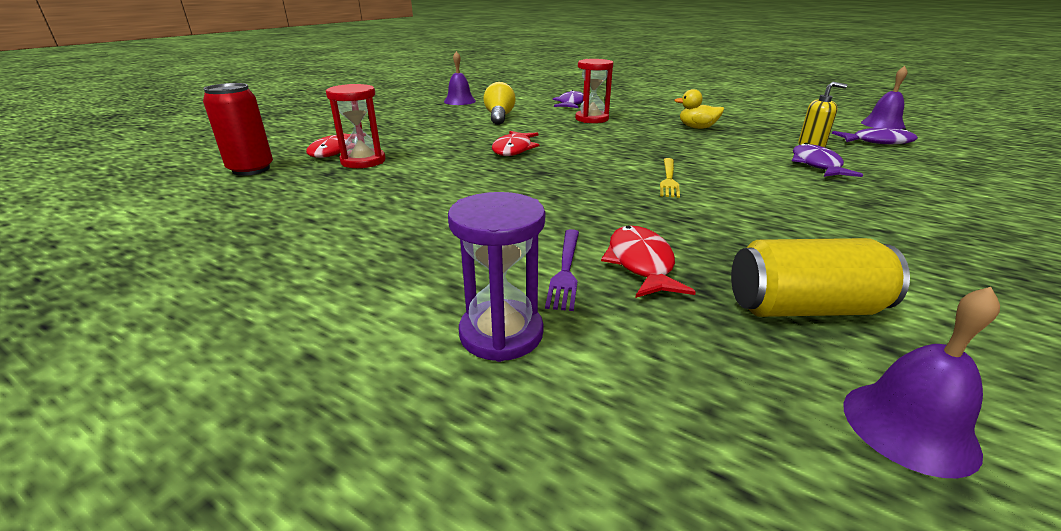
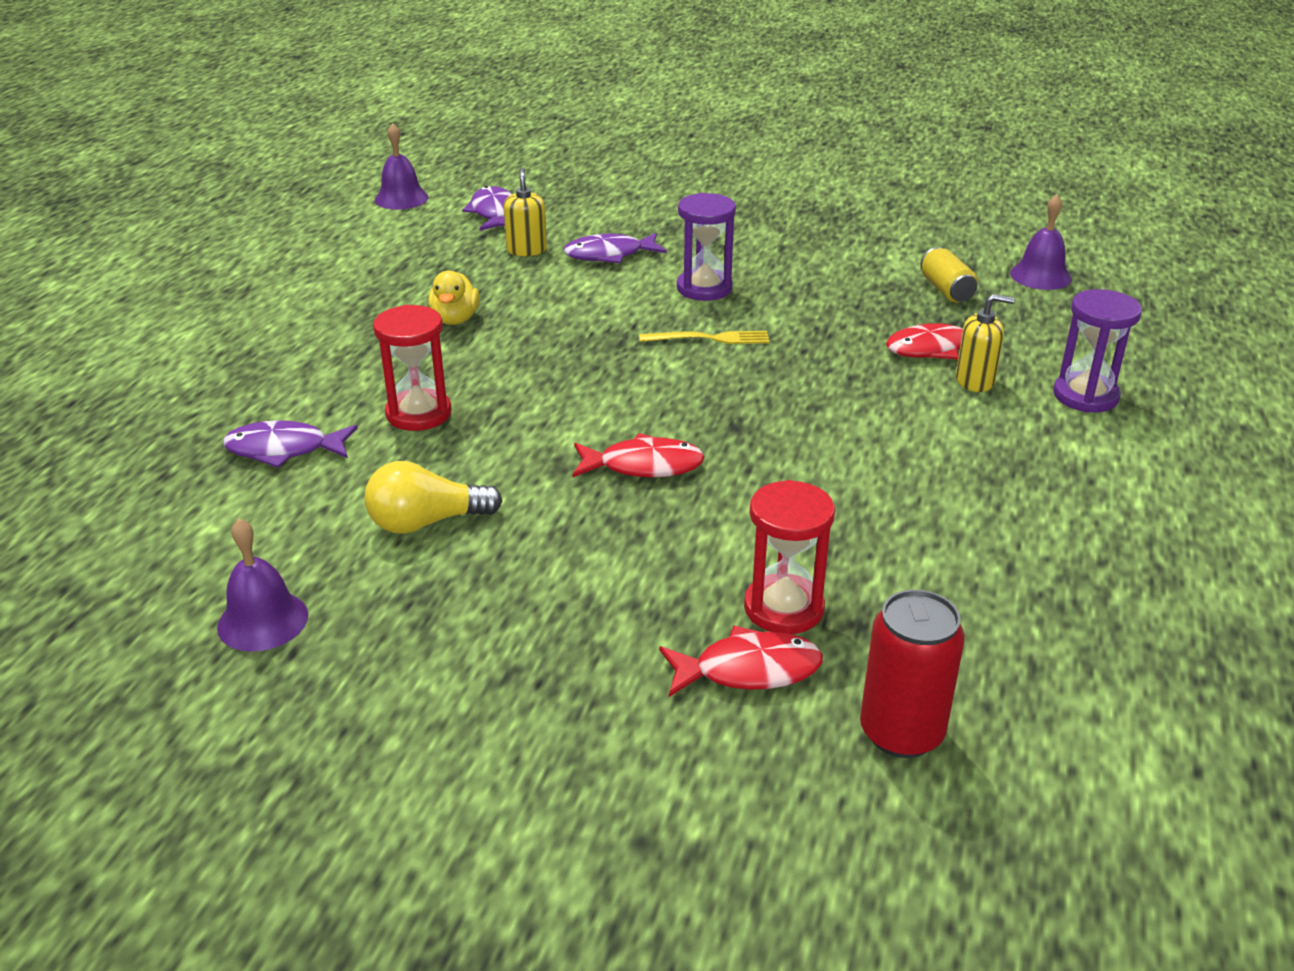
camera: 105 degrees left, 5 degrees up
(565, 270) = (975, 381): purple fork -> yellow soap dispenser
(762, 187) = (704, 288): none -> purple hourglass
(803, 308) = (946, 290): yellow can -> yellow can, size x0.66

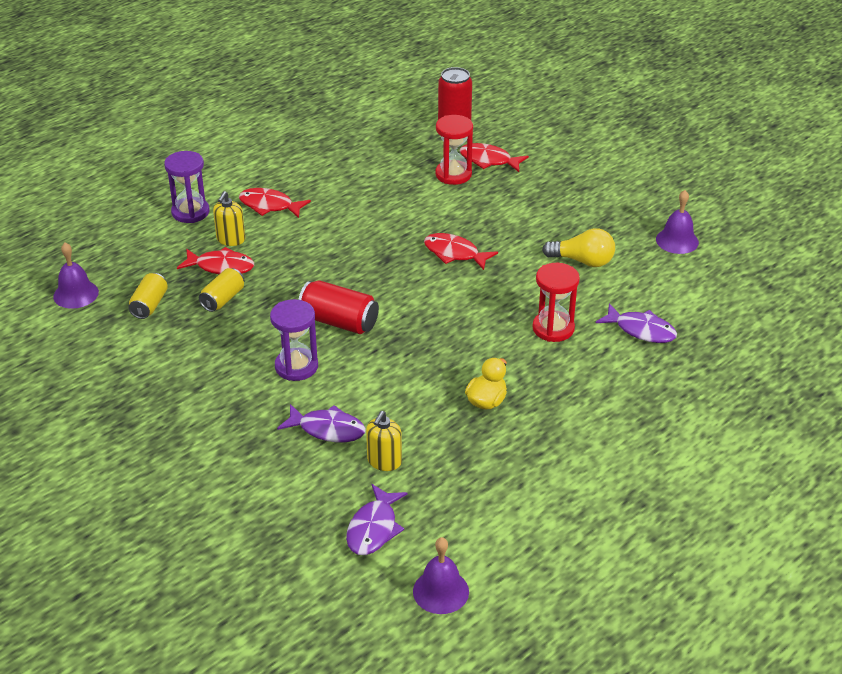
camera: 150 degrees left, 5 degrees up
(709, 339) = (339, 322): yellow fork -> red can
(876, 319) = (223, 299): none -> yellow can
(975, 381) = (230, 239): yellow soap dispenser -> yellow soap dispenser turned 105 degrees counterclockwise
(999, 441) = (269, 206): none -> red fish

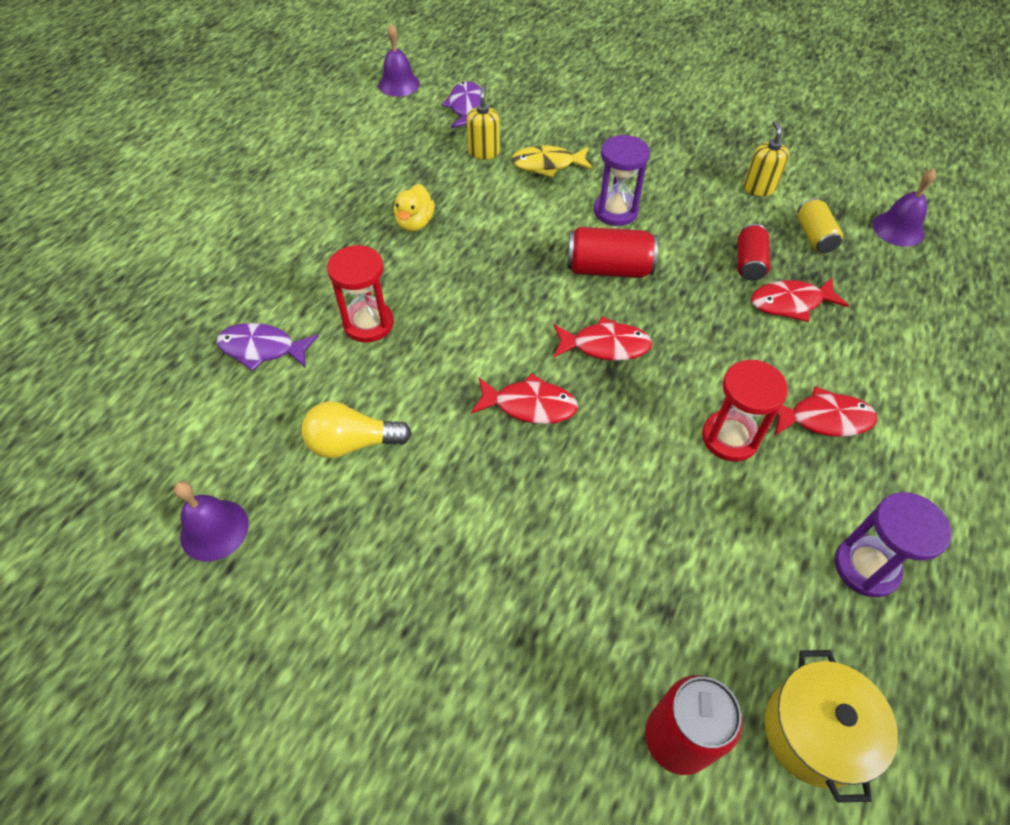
camera: 160 degrees right, 15 degrees up
(190, 212) = (908, 375): purple hourglass -> purple hourglass (866, 567)
(223, 299) = (749, 263): yellow can -> red can
(230, 239) = (817, 345): yellow soap dispenser -> yellow soap dispenser (759, 188)
(327, 429) = (547, 165): purple fish -> yellow fish
(391, 117) = (814, 732): none -> yellow pot
(453, 174) = (610, 582): red hourglass -> red hourglass (730, 438)
(488, 160) = (568, 646): red fish -> red fish (605, 346)

